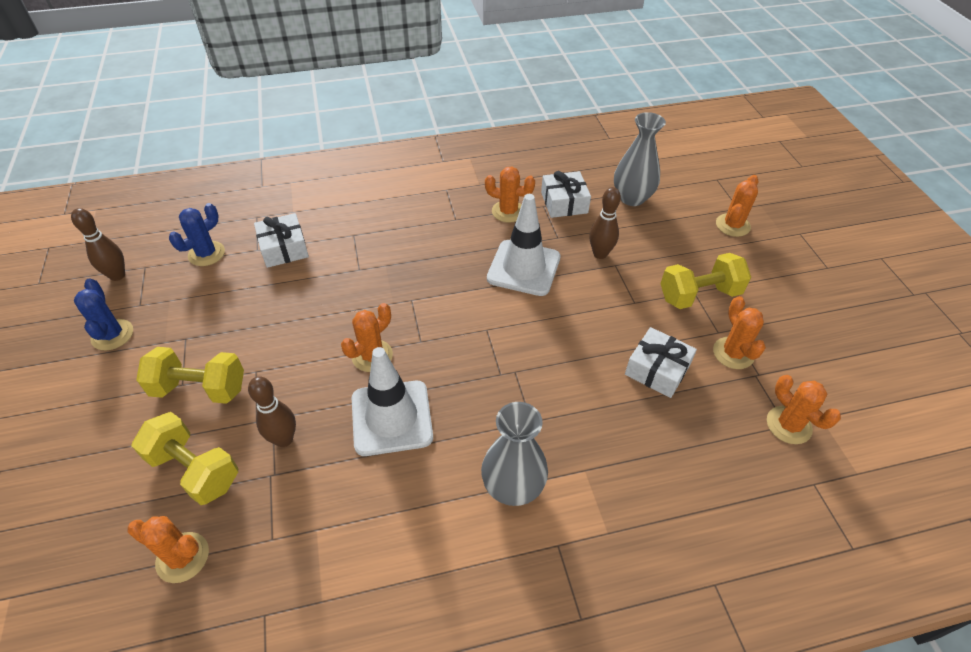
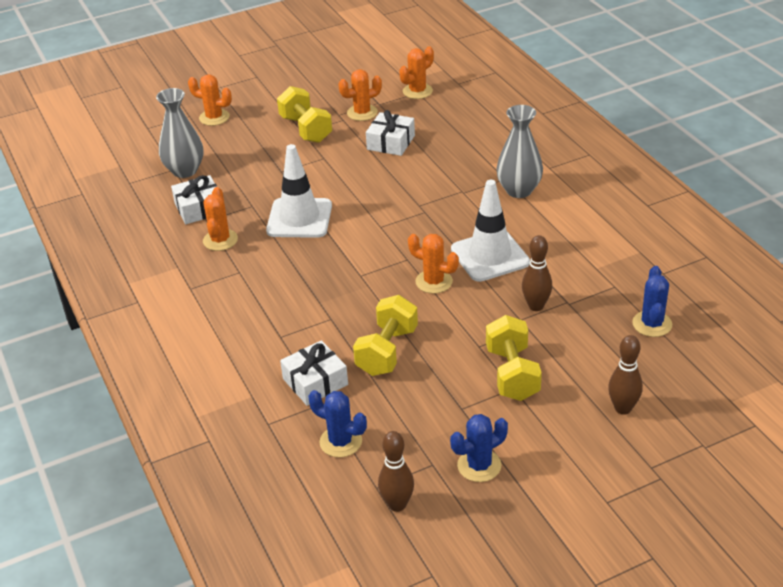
camera: 100 degrees left, 10 degrees down
(182, 557) = (652, 324): orange cactus -> blue cactus
(194, 470) = (586, 345): yellow dumbbell -> yellow dumbbell (387, 351)
(600, 254) = (269, 180): brown bowling pin -> brown bowling pin (623, 408)

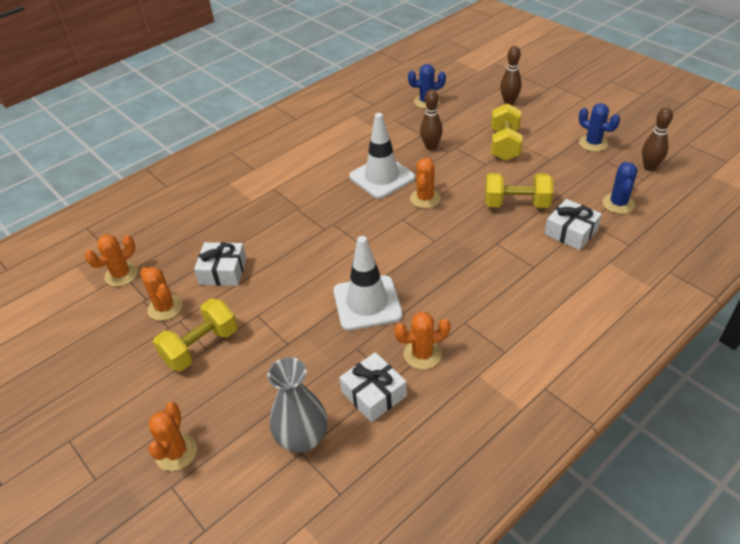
camera: 105 degrees left, 5 degrees up
(417, 91) = (121, 275): orange cactus -> orange cactus turned 75 degrees counterclockwise
(512, 374) = (505, 145): yellow dumbbell -> yellow dumbbell turned 60 degrees counterclockwise
(519, 190) = (289, 178): grey vase -> none

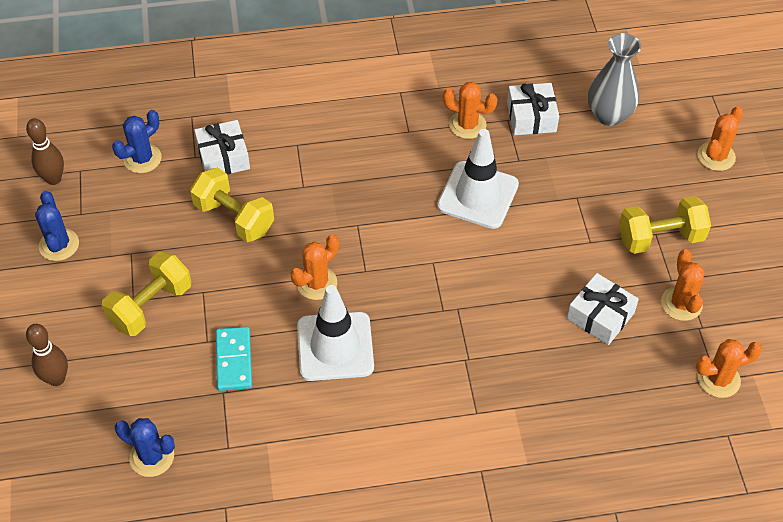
camera: 150 degrees left, 10 degrees up
(431, 147) = (234, 360): brown bowling pin -> turquoise domino

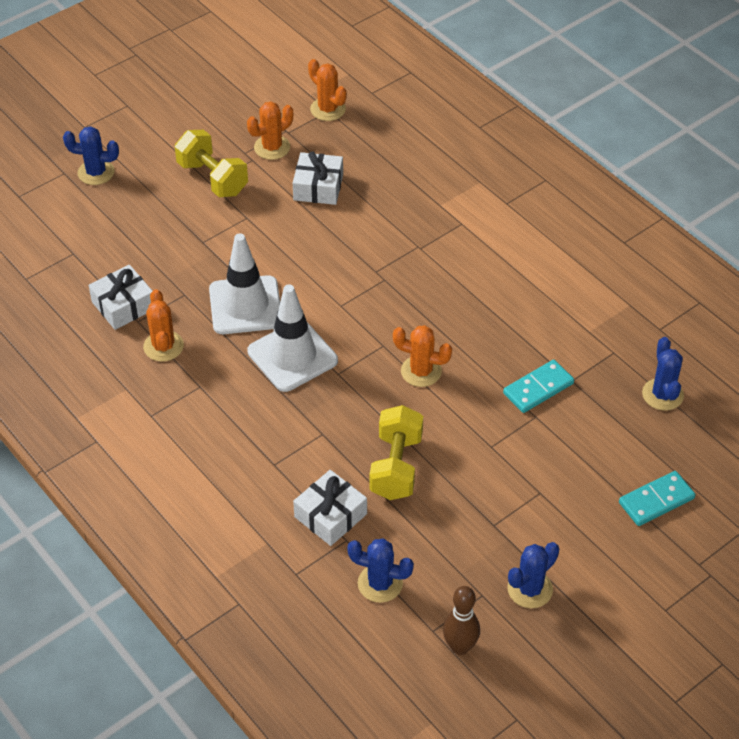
camera: 120 degrees left, 5 degrees down
(56, 379) = (656, 501): brown bowling pin -> turquoise domino
(151, 306) = (535, 476): yellow dumbbell -> none
(335, 346) = (472, 330): white traffic cone -> white traffic cone (292, 356)
(609, 115) = (87, 254): grey vase -> none
(716, 156) = (96, 172): orange cactus -> blue cactus

